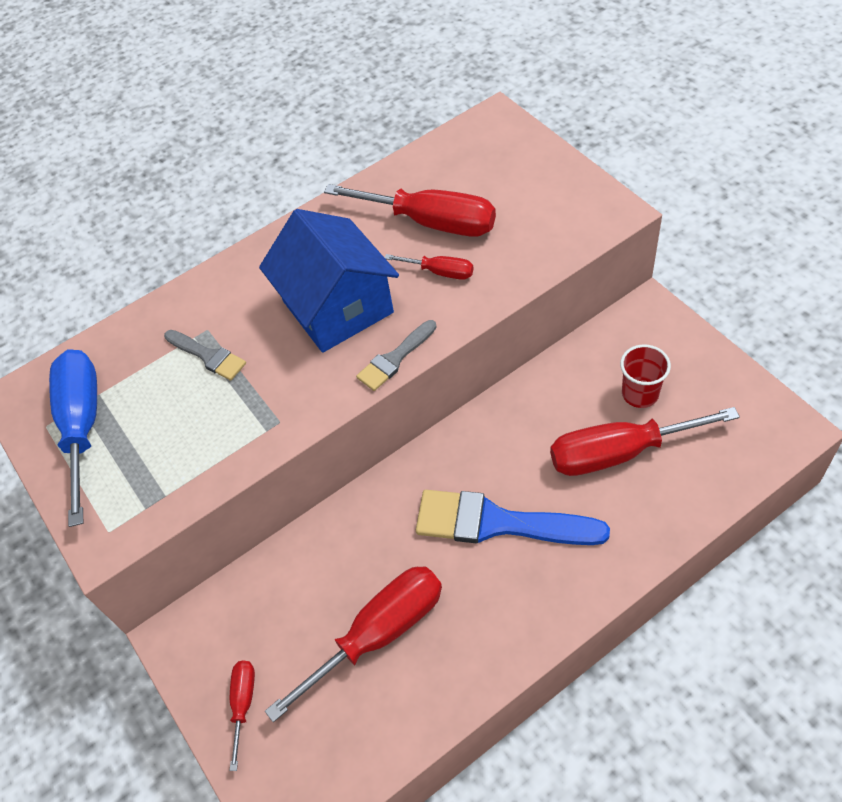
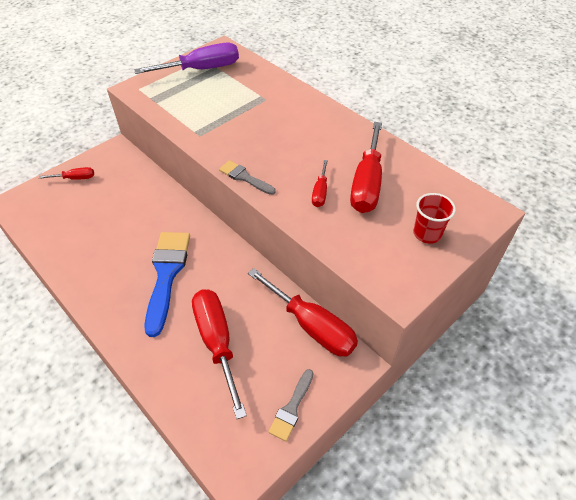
camera: 75 degrees right, 5 degrees down
(83, 425) = (202, 69): blue screwdriver -> purple screwdriver
(208, 356) = (246, 102): grey brush -> grey brush (292, 408)
(338, 307) = (286, 148): blue house -> none
(379, 634) = (102, 225): red screwdriver -> red screwdriver (311, 326)
(640, 394) = (269, 356): red cup -> red cup (427, 234)

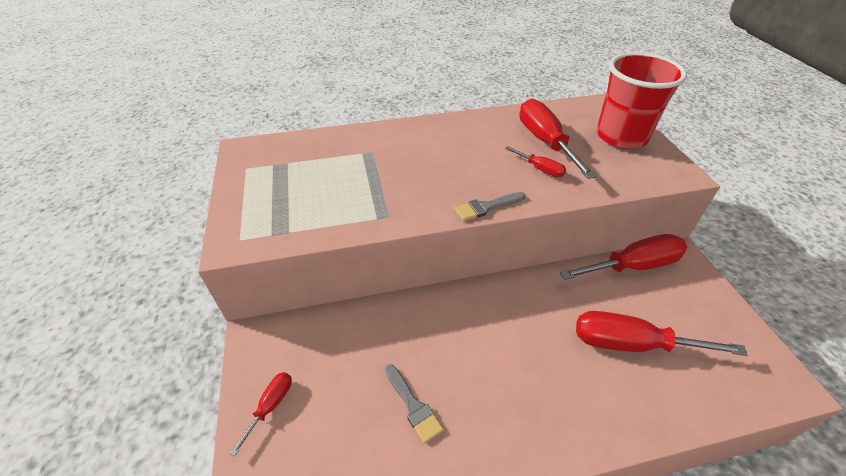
camera: 60 degrees left, 5 degrees down
(166, 274) = (517, 356): blue brush -> none
(202, 69) = (267, 175): purple screwdriver -> none
(292, 408) = (722, 316): grey brush -> grey brush (413, 405)
(367, 184) = (545, 141): red screwdriver -> red screwdriver turned 150 degrees counterclockwise
(427, 234) = (621, 137): red cup -> red cup, size x2.03

